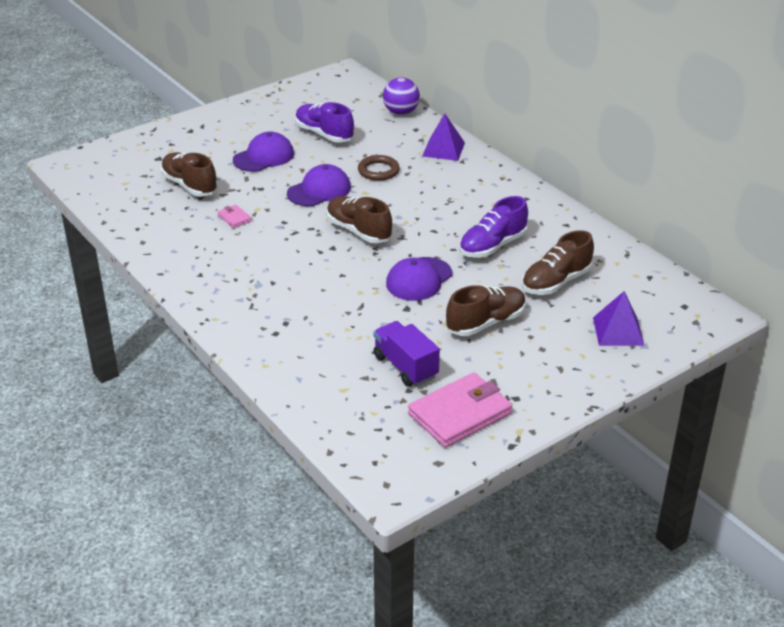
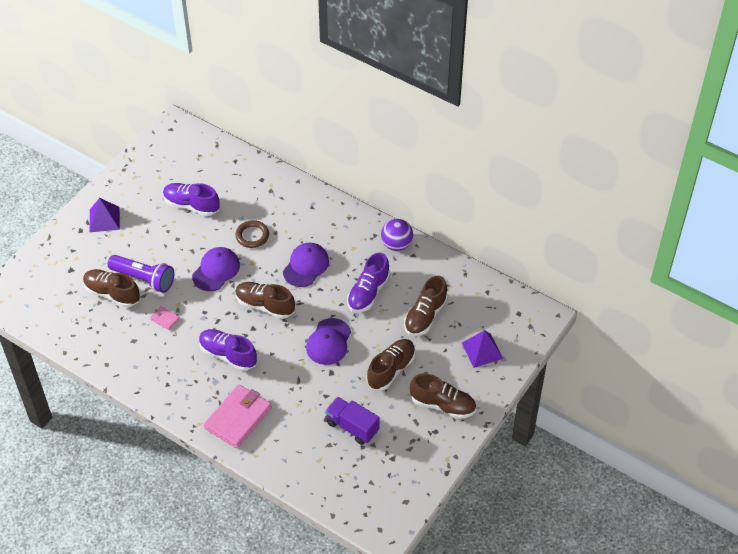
camera: 20 degrees left, 15 degrees up
(233, 181) = (144, 279): none -> purple flashlight
(263, 157) = (155, 245): purple cap -> purple cap (306, 266)
(288, 264) = (228, 355): none -> purple shoe
(401, 112) = (242, 162): purple ball -> purple ball (396, 244)
(443, 149) = (292, 197): purple pyramid -> purple pyramid (104, 219)
(460, 414) = (404, 456): pink wallet -> pink wallet (238, 418)
(539, 373) = (442, 405): none -> brown shoe

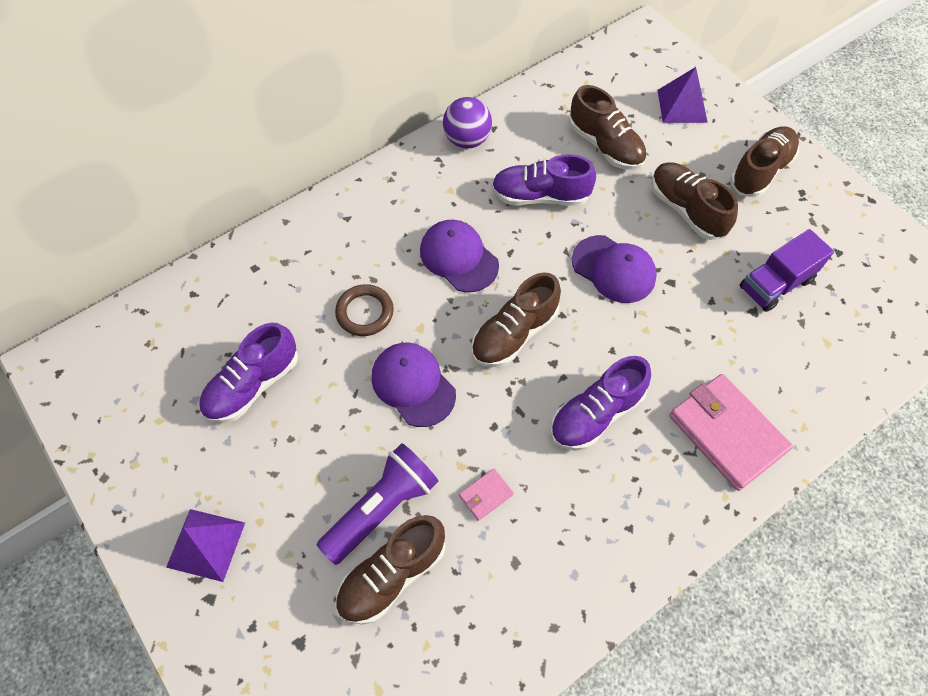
camera: 70 degrees left, 10 degrees up
(368, 292) = (540, 196): purple shoe -> purple shoe turned 135 degrees clockwise

